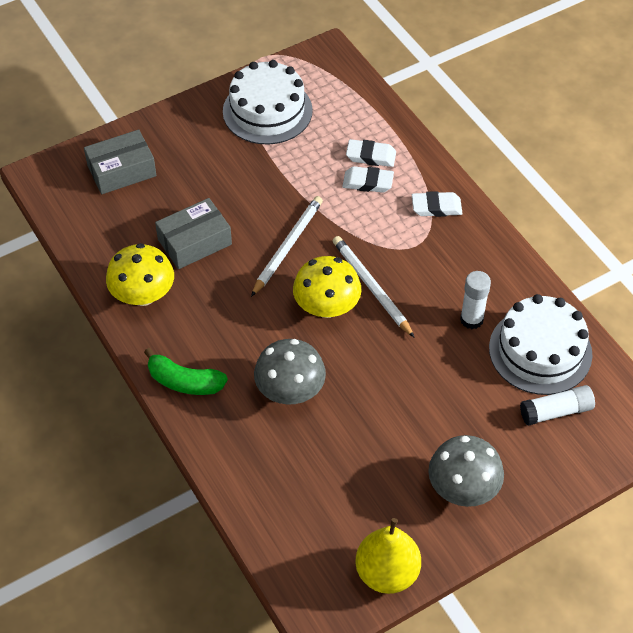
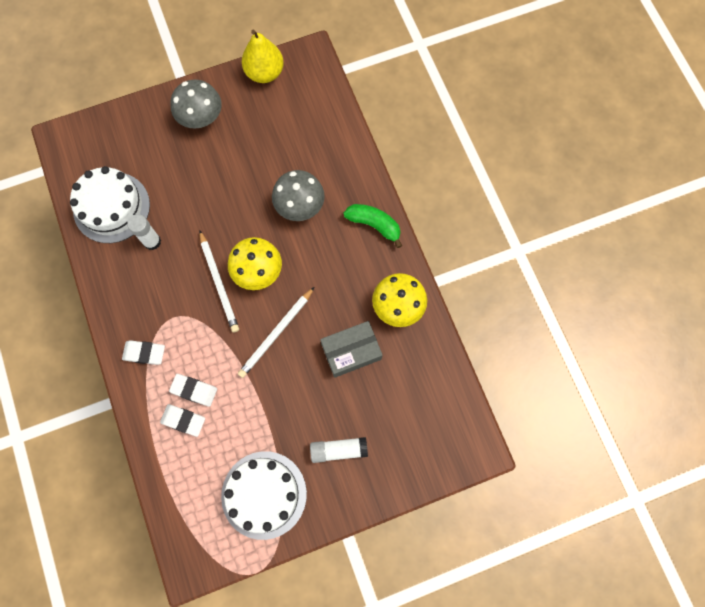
camera: 170 degrees left, 20 degrees up
(122, 171) = (405, 442): grey box -> none
(556, 411) = (119, 159): white glue stick -> white glue stick (338, 450)

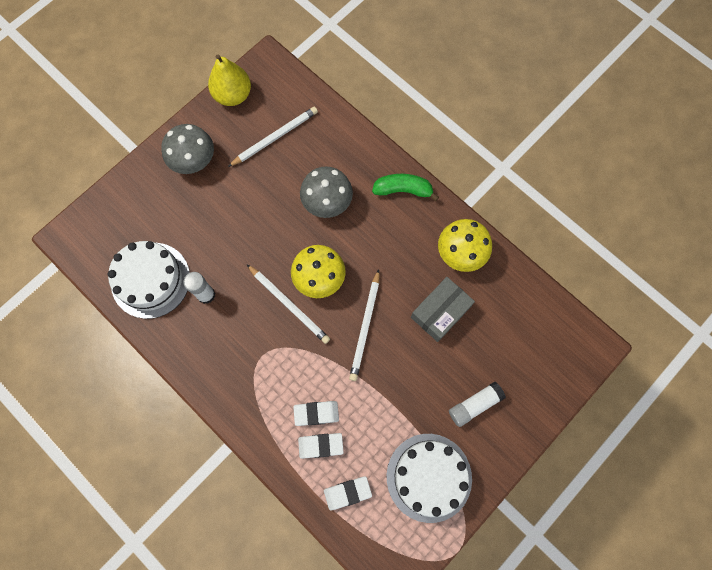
camera: 25 degrees left, 0 degrees up
(144, 353) = (252, 401): white eraser -> white eraser (347, 493)
(282, 127) = (275, 137): none -> white pencil

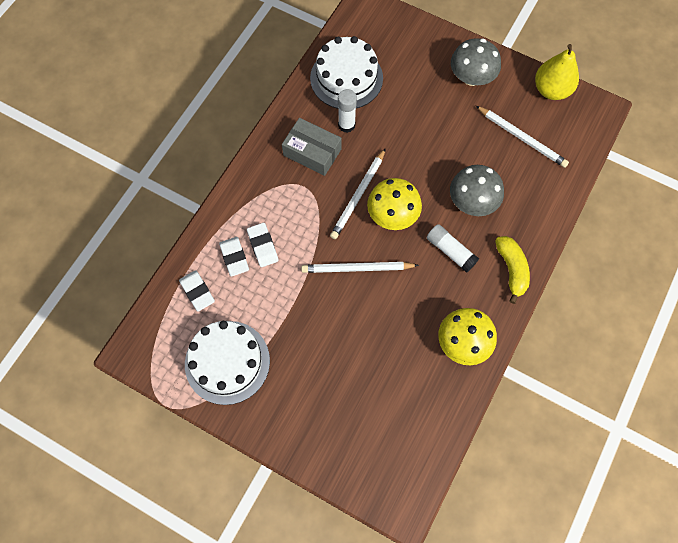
camera: 75 degrees right, 5 degrees down
(403, 190) = (511, 269): green banana -> yellow banana
(440, 312) = (393, 336): grey box -> grey box (312, 152)
(474, 405) = (308, 391): white glue stick -> white glue stick (450, 251)

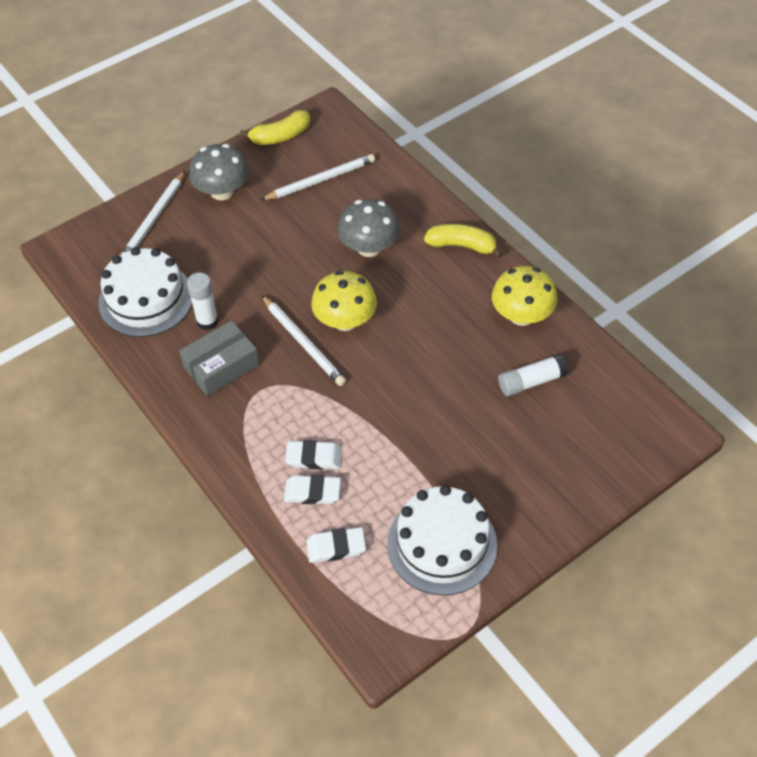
camera: 65 degrees left, 15 degrees down
(357, 268) = (391, 376): white pencil -> white pencil (154, 219)
(450, 251) = (415, 287): white glue stick -> white glue stick (531, 382)
(551, 90) = (280, 136): yellow pear -> yellow banana

